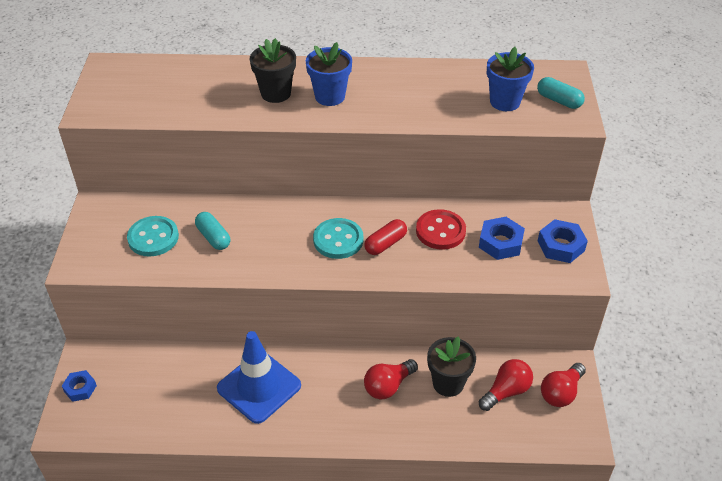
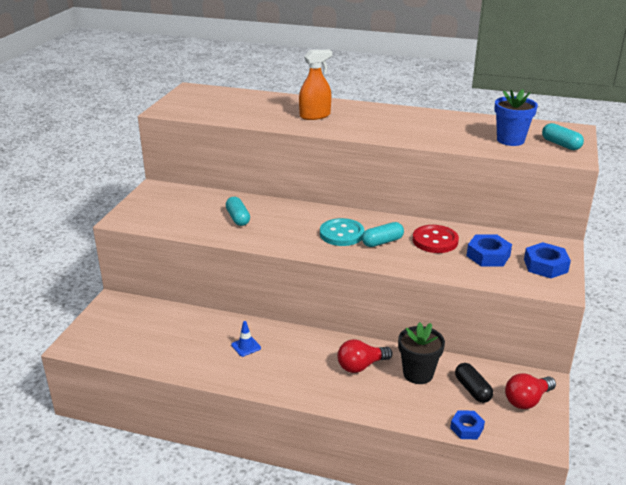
camera: 15 degrees right, 15 degrees down
(80, 388) = (99, 322): blue nut -> blue nut (466, 428)
(153, 238) = (189, 212): turquoise button -> none
(259, 387) = (246, 346): blue traffic cone -> blue traffic cone, size x0.40
(276, 93) = (315, 116): black flower pot -> orange spray bottle
(330, 96) = (358, 122): blue flower pot -> none
(385, 244) = (382, 242): red capsule -> turquoise capsule
(506, 391) = (472, 390): red light bulb -> black capsule

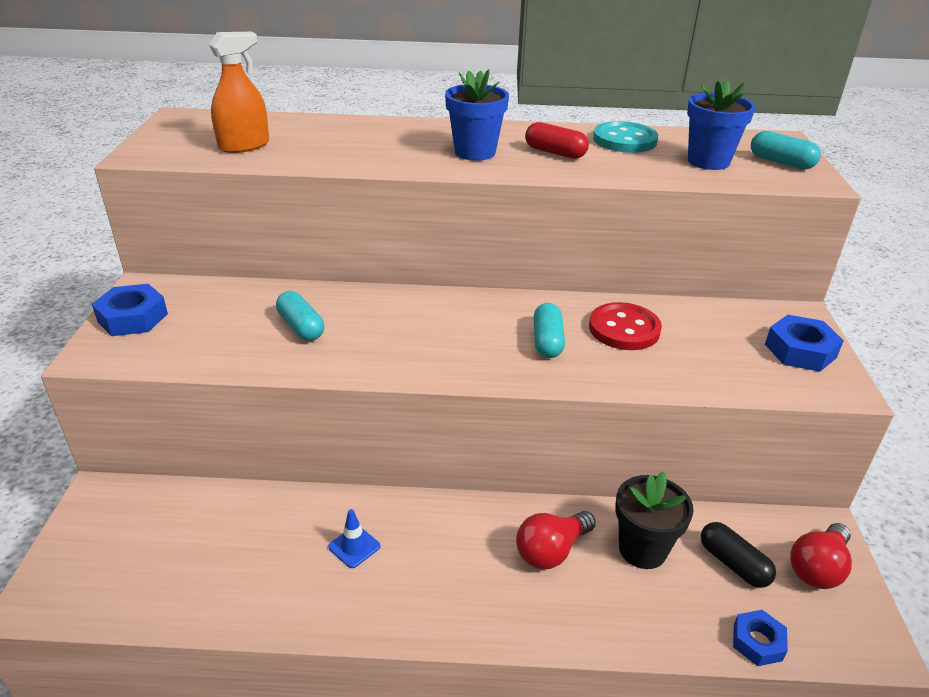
camera: 15 degrees left, 5 degrees up
(315, 116) = (398, 146): orange spray bottle -> orange spray bottle (244, 146)
(342, 234) = (479, 335): turquoise button -> turquoise button (624, 140)
(360, 123) = (475, 152): none -> blue flower pot
(382, 242) = (547, 341): turquoise capsule -> turquoise capsule turned 45 degrees counterclockwise
(411, 127) = (555, 153): none -> red capsule
(488, 256) = (712, 345): blue nut -> blue nut (132, 318)

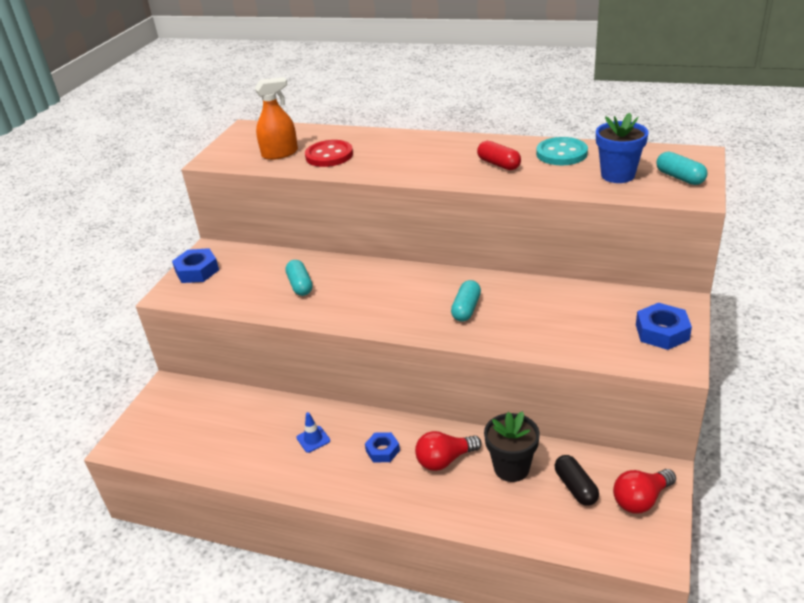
camera: 20 degrees right, 0 degrees up
(475, 152) = (438, 162): blue flower pot -> none
(624, 329) = (529, 304): red button -> red button (329, 155)
(757, 642) = (566, 540): blue nut -> blue nut (382, 450)

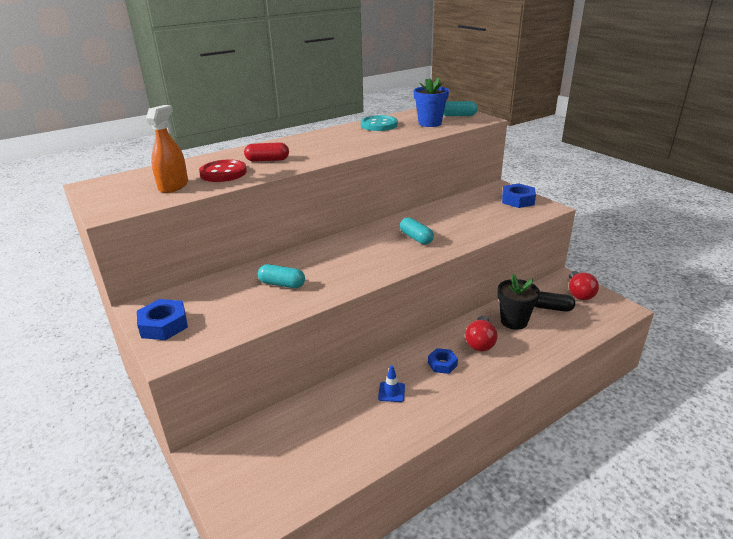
camera: 55 degrees left, 5 degrees down
(498, 164) = (357, 139): red capsule -> red capsule (267, 160)

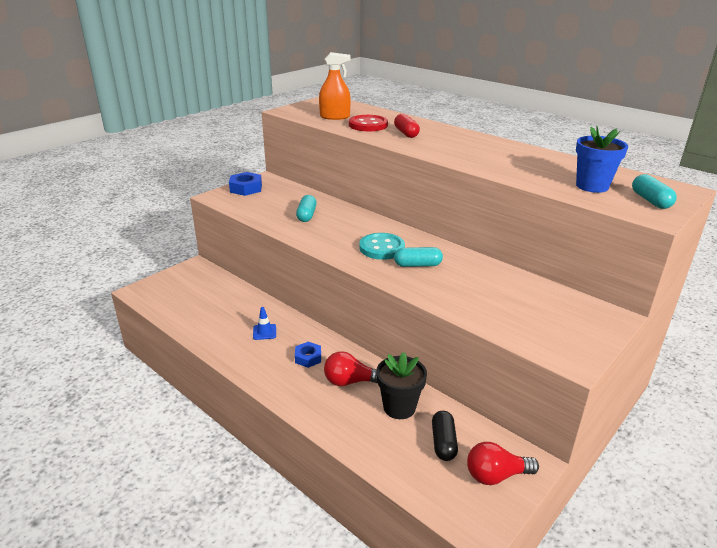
camera: 75 degrees right, 0 degrees up
(379, 125) = (554, 162): turquoise button -> turquoise button (382, 248)
(416, 238) = (417, 265): turquoise capsule -> turquoise capsule turned 45 degrees clockwise
(518, 200) = (577, 332): blue nut -> none

